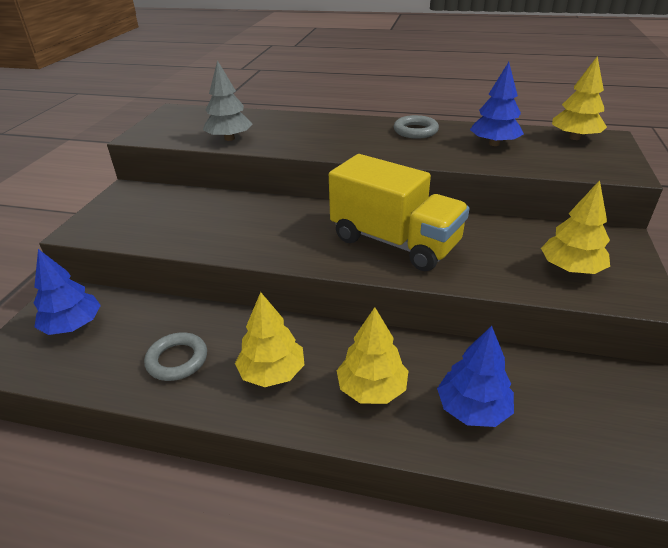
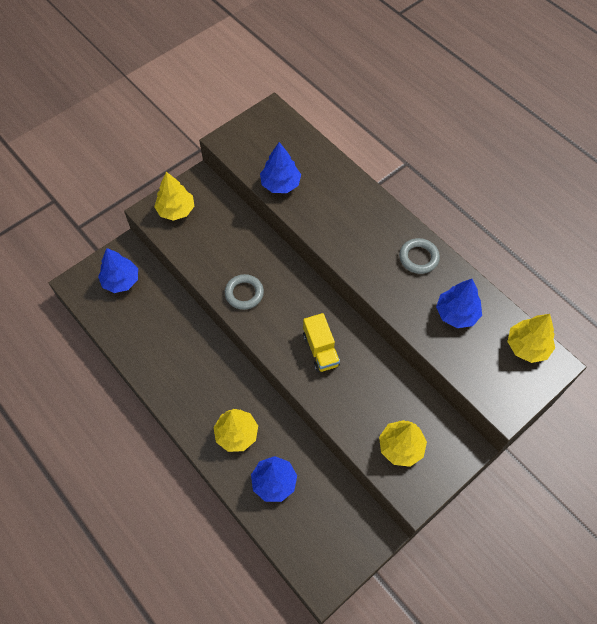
camera: 35 degrees right, 25 degrees up
(177, 360) = (157, 345): grey ring -> grey ring (244, 293)
(229, 138) = (280, 184): grey tree -> blue tree
(272, 372) = (197, 388): yellow tree -> yellow tree (176, 210)
(394, 242) = (321, 350): yellow truck -> yellow truck, size x0.54

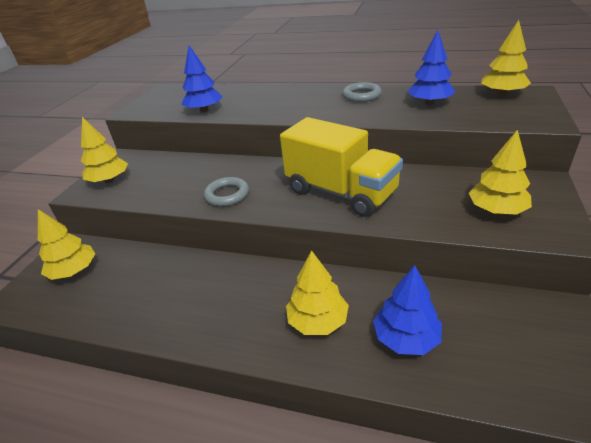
camera: 30 degrees left, 25 degrees down
(121, 281) = (74, 271): blue tree -> yellow tree
(321, 350) = (341, 192): yellow truck -> yellow truck, size x1.84

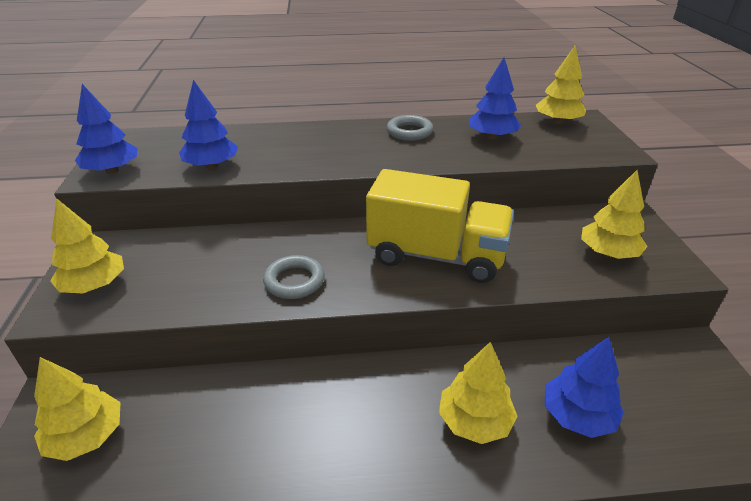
camera: 25 degrees left, 0 degrees up
(144, 109) = (112, 170): none -> blue tree

